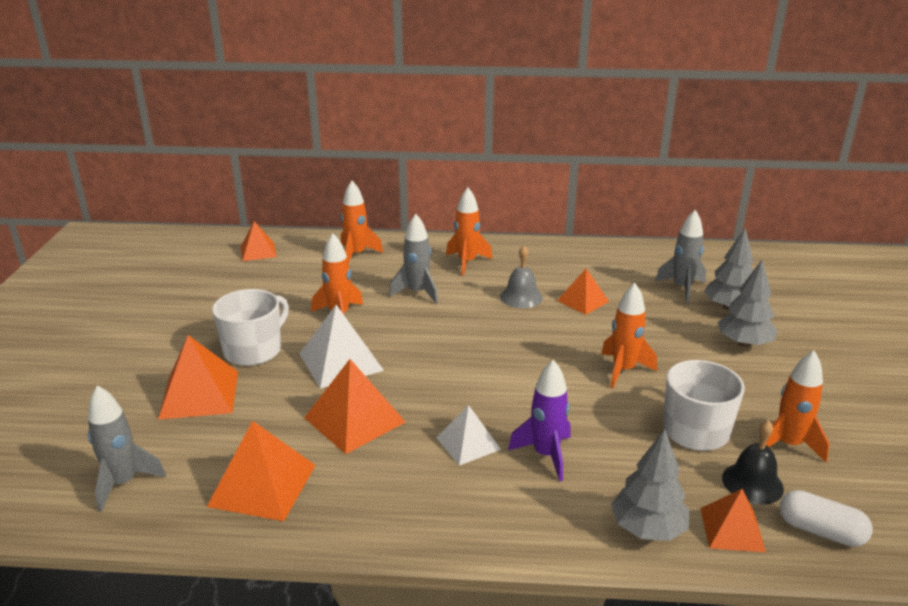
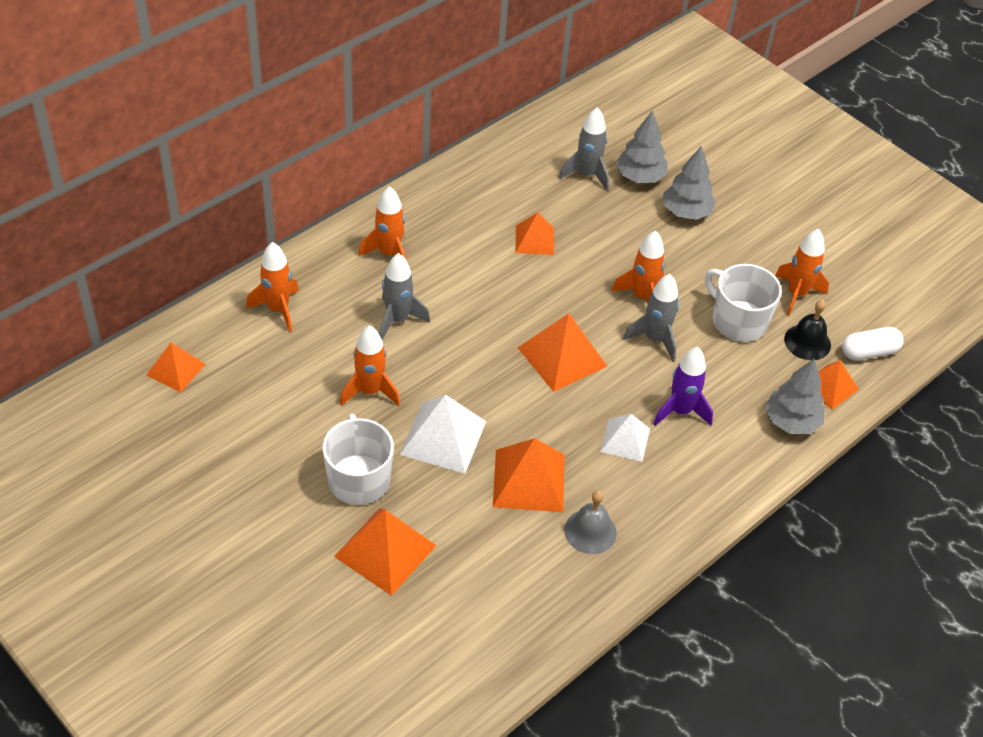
camera: 50 degrees left, 20 degrees up
(124, 483) = (455, 657): grey rocket -> grey rocket (655, 339)
(263, 485) = (547, 578): orange pyramid -> orange pyramid (562, 356)
(521, 297) = (484, 267): grey bell -> grey bell (590, 531)

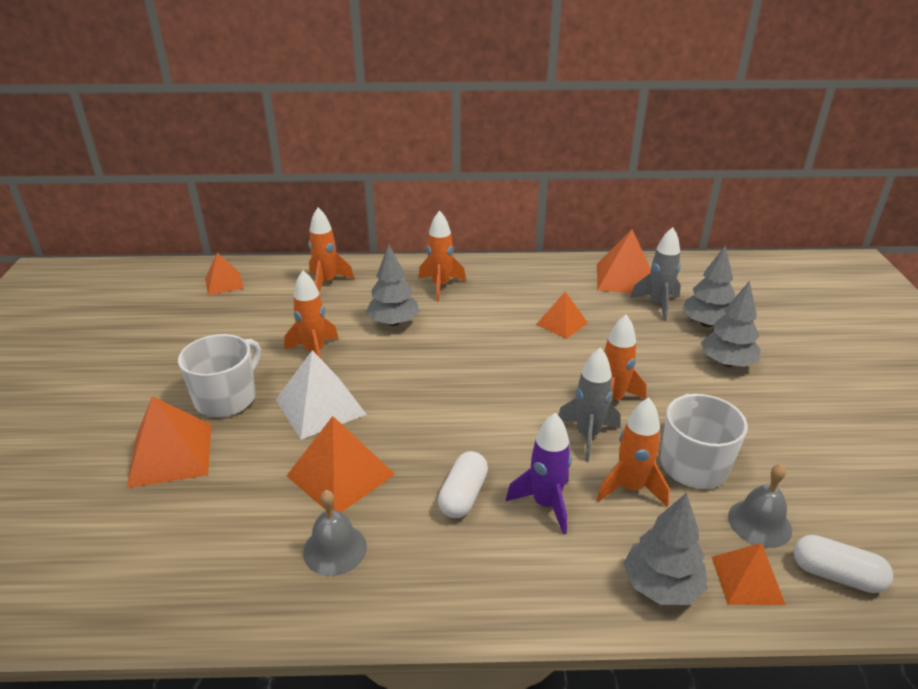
camera: 45 degrees right, 15 degrees down
(398, 320) = (393, 322): grey rocket -> grey tree
(562, 356) = (486, 405): orange pyramid -> orange pyramid (624, 278)
(625, 440) = (463, 495): white pyramid -> white capsule
(796, 294) = (788, 476): orange rocket -> orange rocket (630, 488)
(807, 342) = (759, 523): black bell -> grey bell

